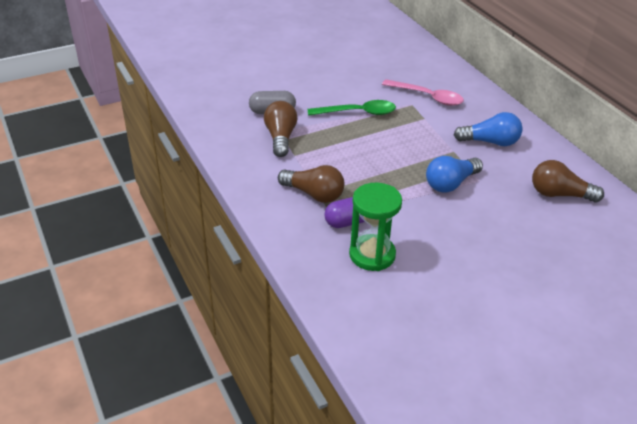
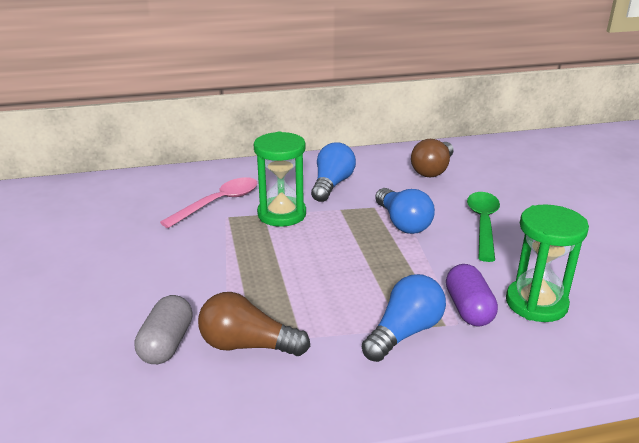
camera: 75 degrees left, 10 degrees down
(314, 194) = (404, 332): brown light bulb -> blue light bulb
(358, 113) = (222, 260): green spoon -> green spoon (483, 224)
(428, 126) = (282, 214): none -> green hourglass

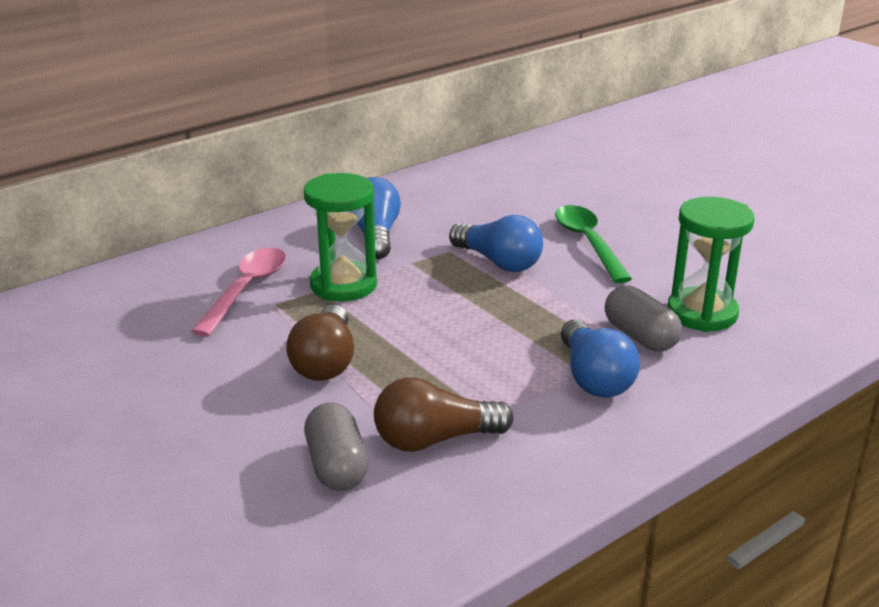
camera: 25 degrees left, 0 degrees up
(404, 332) = (594, 378): blue light bulb -> blue light bulb turned 150 degrees clockwise
(432, 170) = (484, 192): brown light bulb -> brown light bulb (325, 362)
(468, 309) = (640, 336): purple capsule -> grey capsule

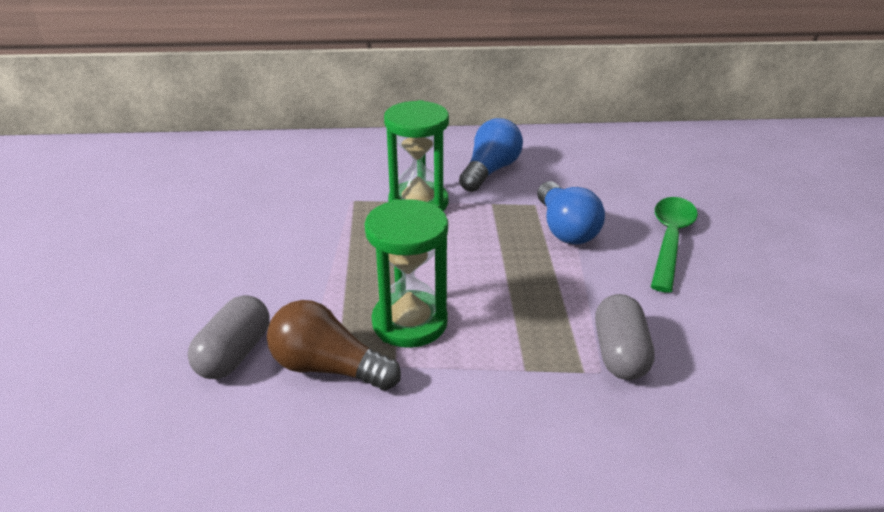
camera: 35 degrees right, 5 degrees up
(246, 290) = (347, 182): pink spoon -> none
(325, 362) = (331, 261): brown light bulb -> none
(594, 378) = (527, 375): blue light bulb -> none
(702, 313) = (713, 357): green hourglass -> green hourglass (409, 322)

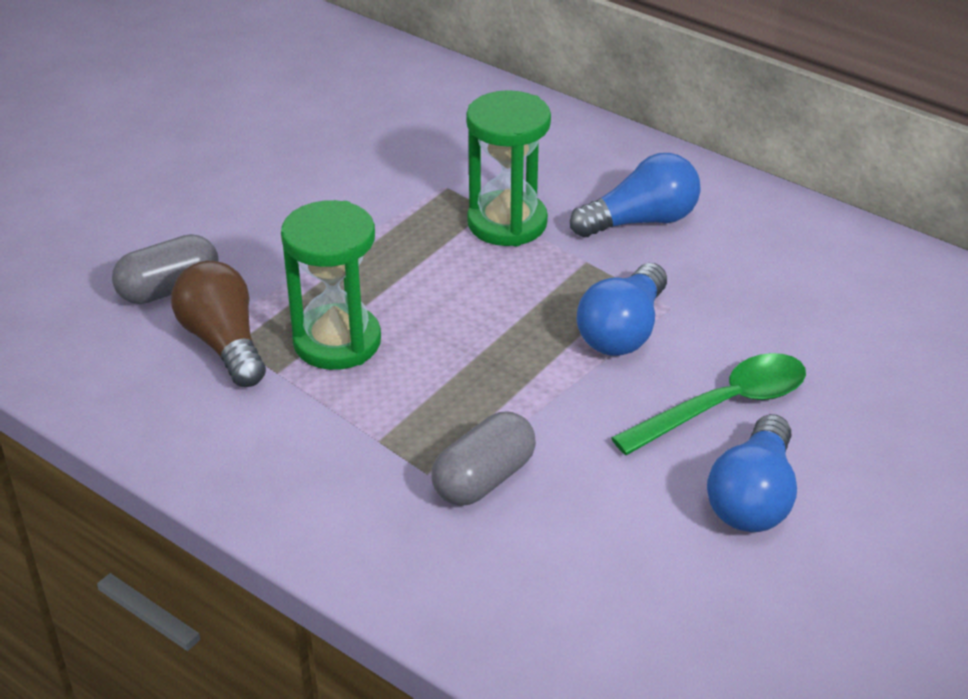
camera: 40 degrees right, 5 degrees up
(755, 278) = (753, 498): none -> blue light bulb

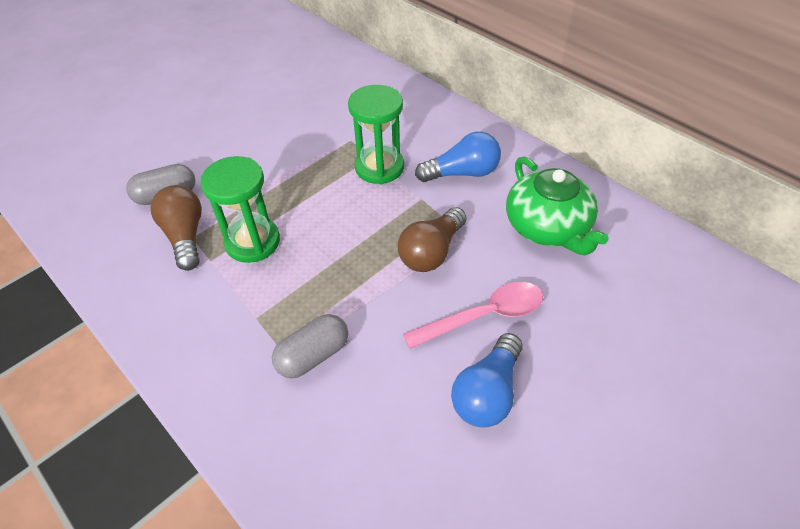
camera: 10 degrees right, 10 degrees up
(623, 331) = (431, 252): blue light bulb -> brown light bulb
(724, 406) = (484, 316): green spoon -> pink spoon
(790, 284) = (548, 227): none -> green teapot

